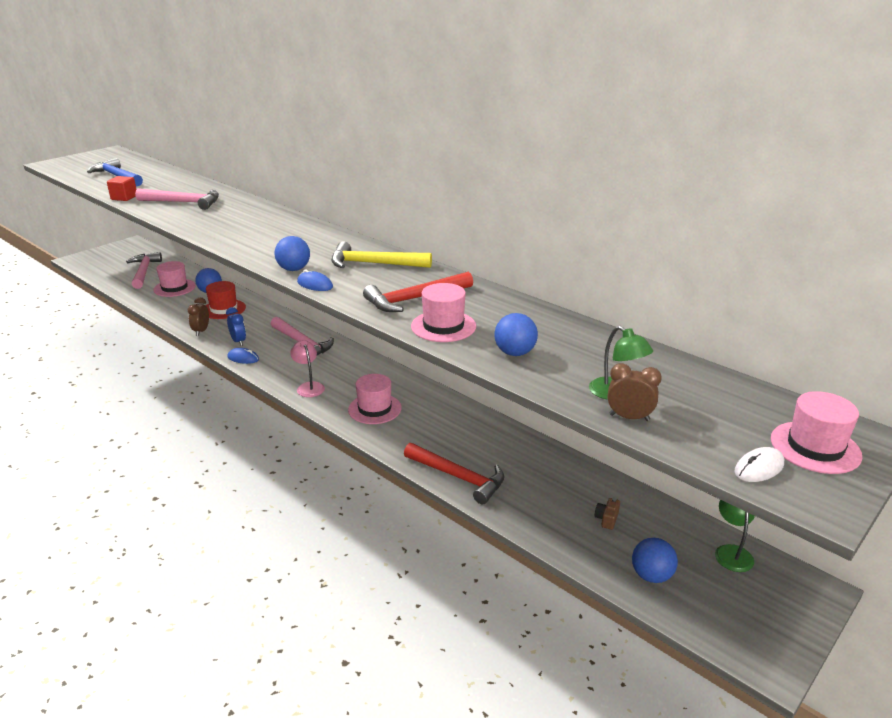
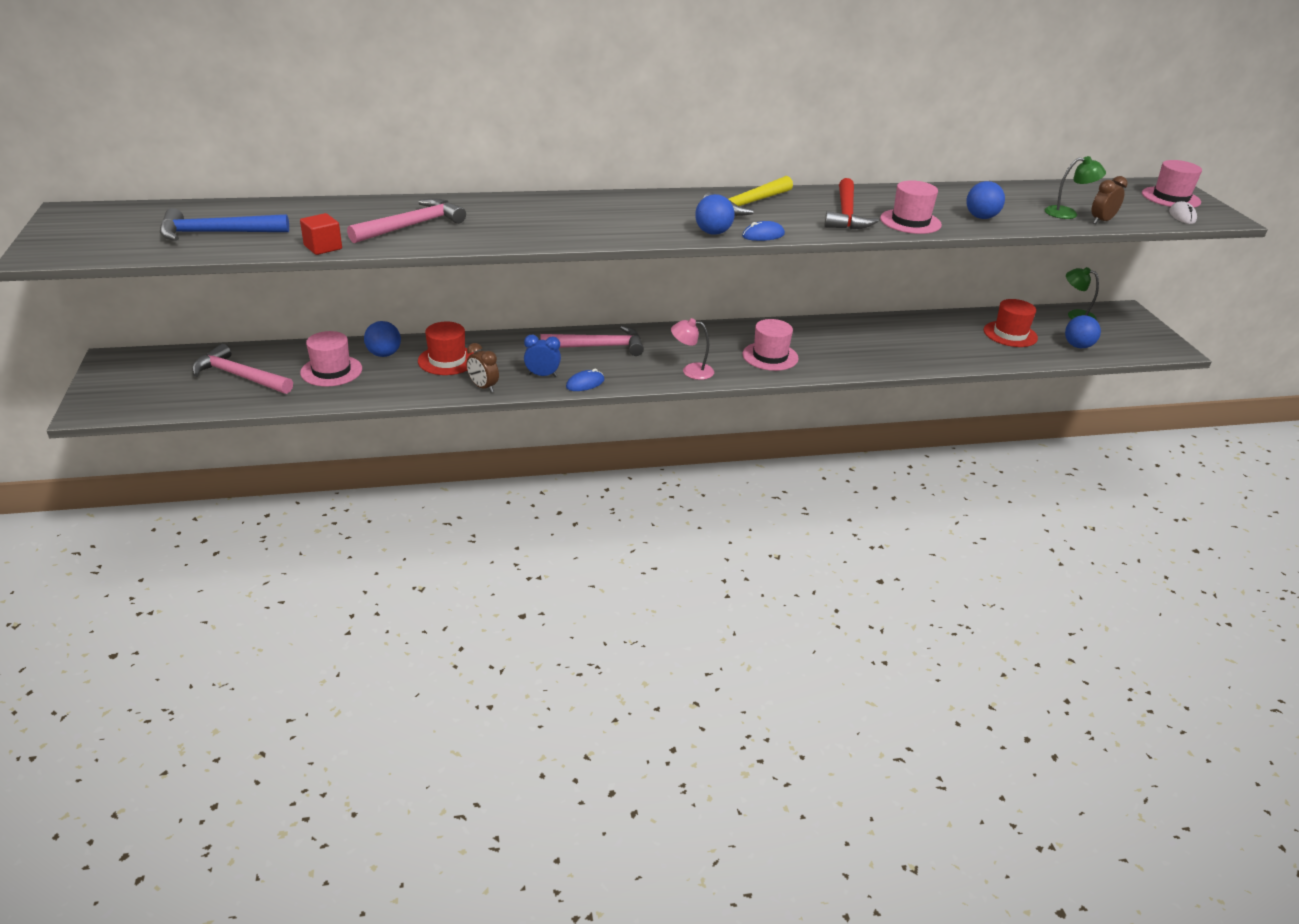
camera: 55 degrees left, 5 degrees up
(458, 477) = (910, 361): red hammer -> none
(606, 519) = (1010, 334): brown camera -> red hat

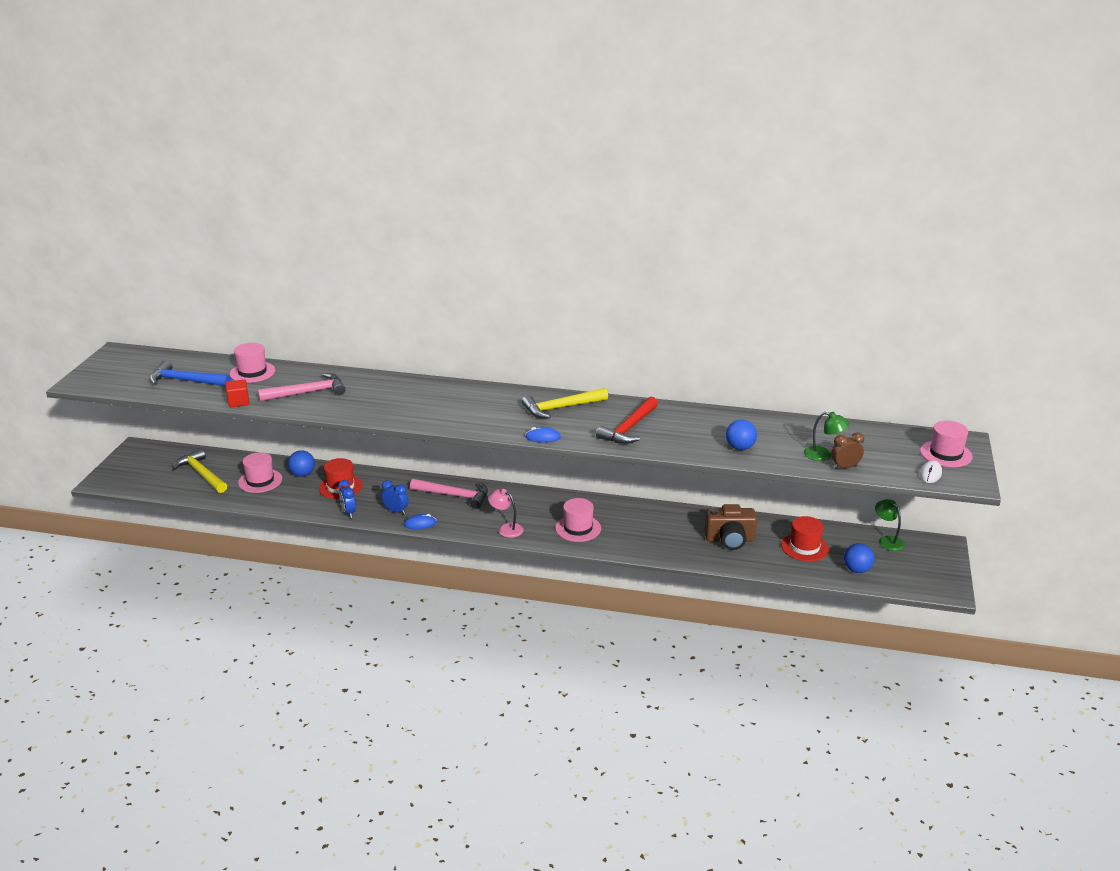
camera: 25 degrees right, 5 degrees down
(240, 376) = (202, 474): pink hammer -> yellow hammer
(483, 387) = (348, 513): brown clock -> blue clock
(713, 233) = (507, 429): blue ball -> none
(910, 222) = (674, 443): pink hat -> pink hat (252, 372)
(934, 340) = (730, 540): none -> brown camera

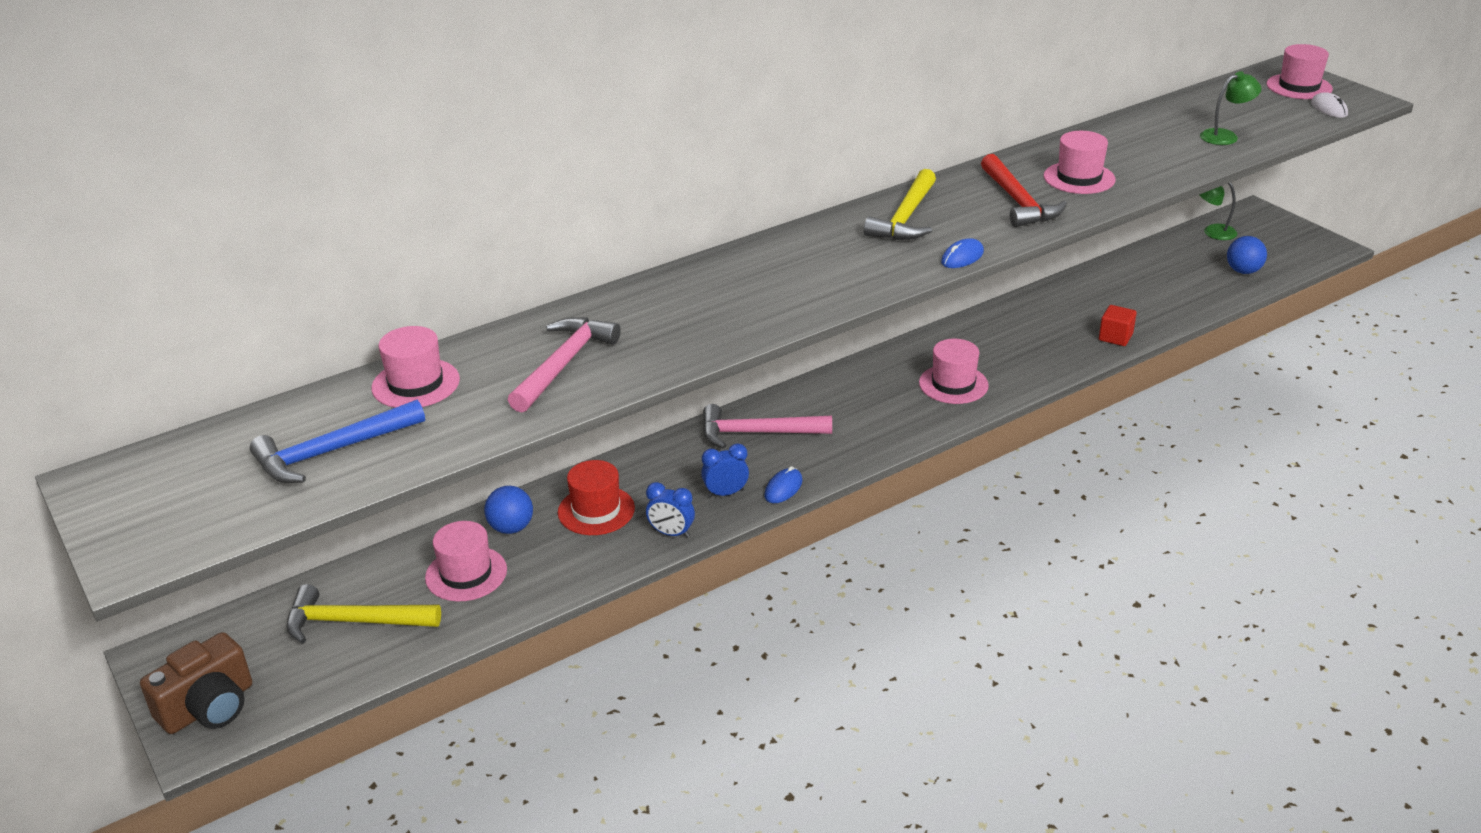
camera: 45 degrees left, 5 degrees up
(238, 402) = (490, 431): red cube -> red cube (1115, 337)
(454, 496) = (757, 433): pink hammer -> pink hammer turned 150 degrees counterclockwise
(506, 528) = (885, 431): pink lamp -> none
(687, 433) = (1079, 178): none -> pink hat
(730, 540) = (1102, 308): brown camera -> brown camera (209, 707)
(740, 447) = (1151, 166): blue ball -> none
(804, 547) = (1169, 276): red hat -> none
(845, 467) = (1264, 137): brown clock -> none

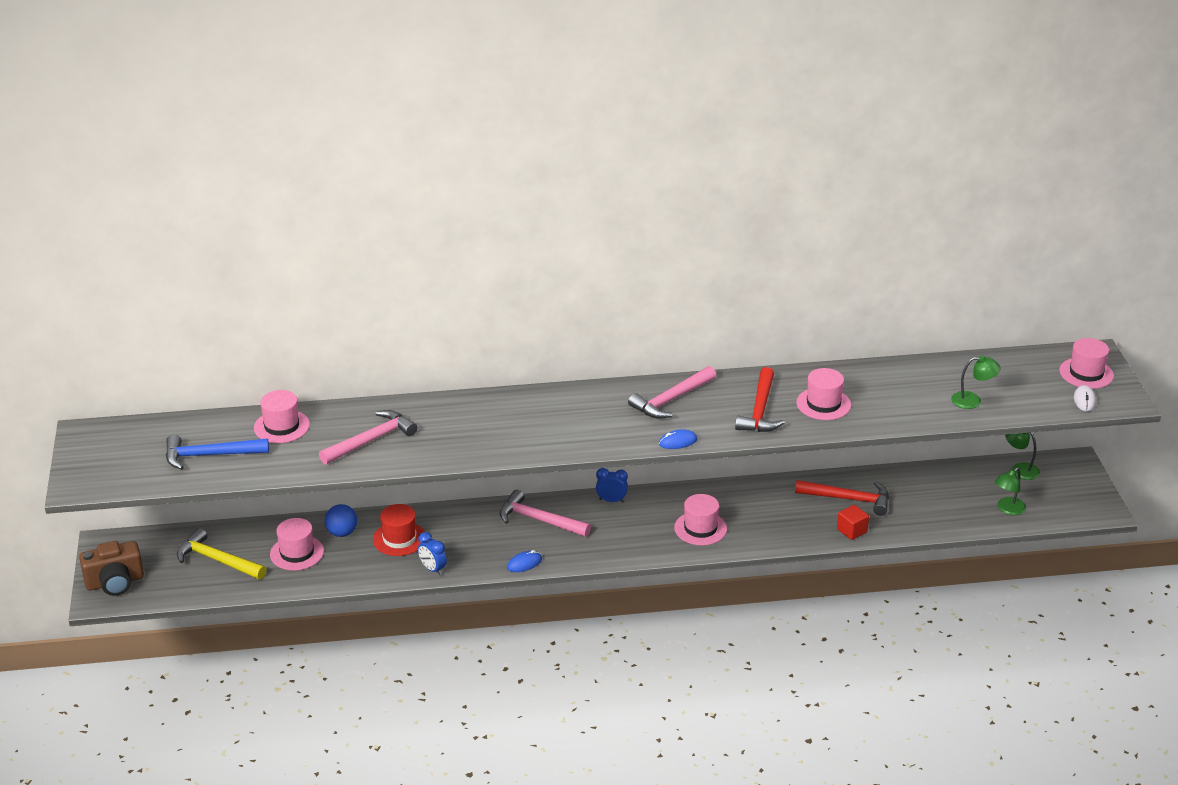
camera: 25 degrees right, 0 degrees up
(725, 493) = (486, 554): blue clock -> blue clock (611, 500)
(905, 218) = (671, 400): yellow hammer -> pink hammer
(1080, 308) = (848, 499): none -> red hammer
(1243, 271) = (1007, 509): blue ball -> green lamp

